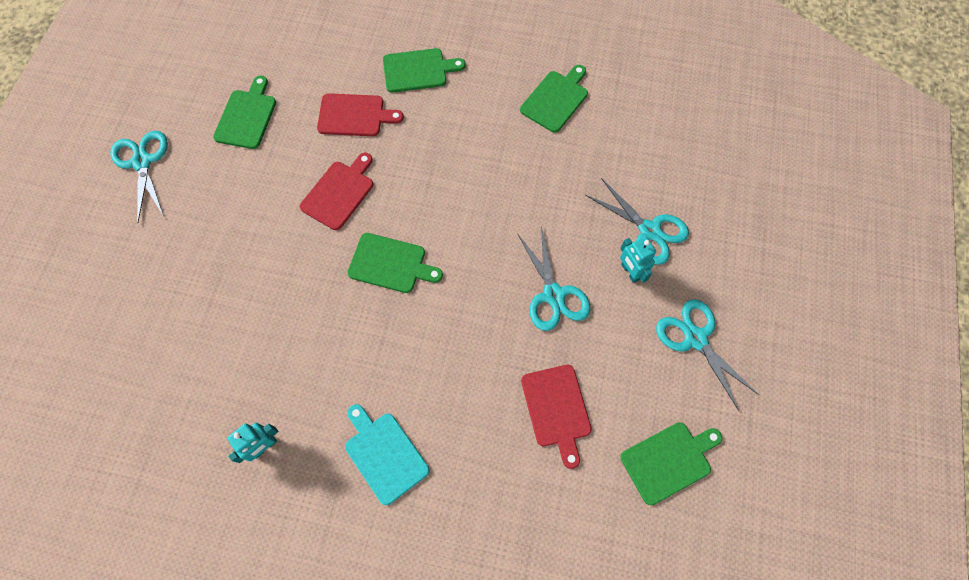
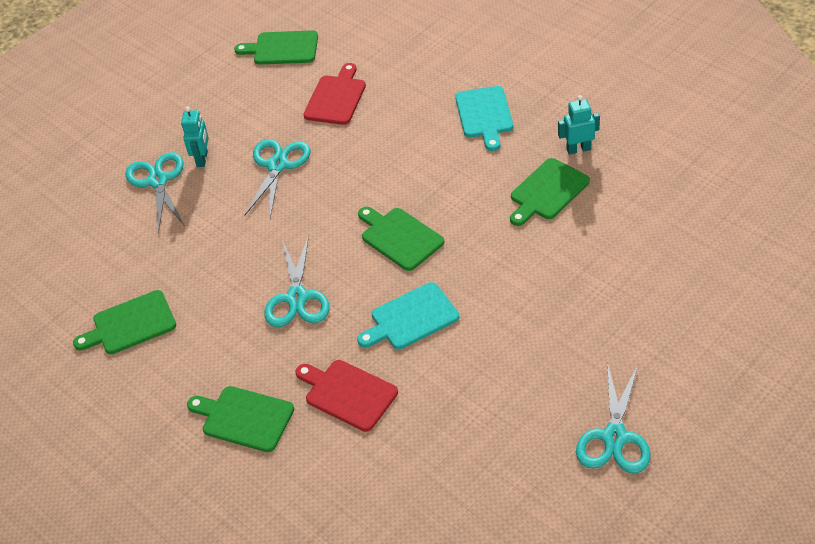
camera: 145 degrees left, 20 degrees down
(247, 116) = (470, 444): green cutting board -> green cutting board (547, 192)
(339, 192) = (411, 318): red cutting board -> turquoise cutting board
(695, 338) = (196, 102): turquoise scissors -> turquoise scissors (296, 298)

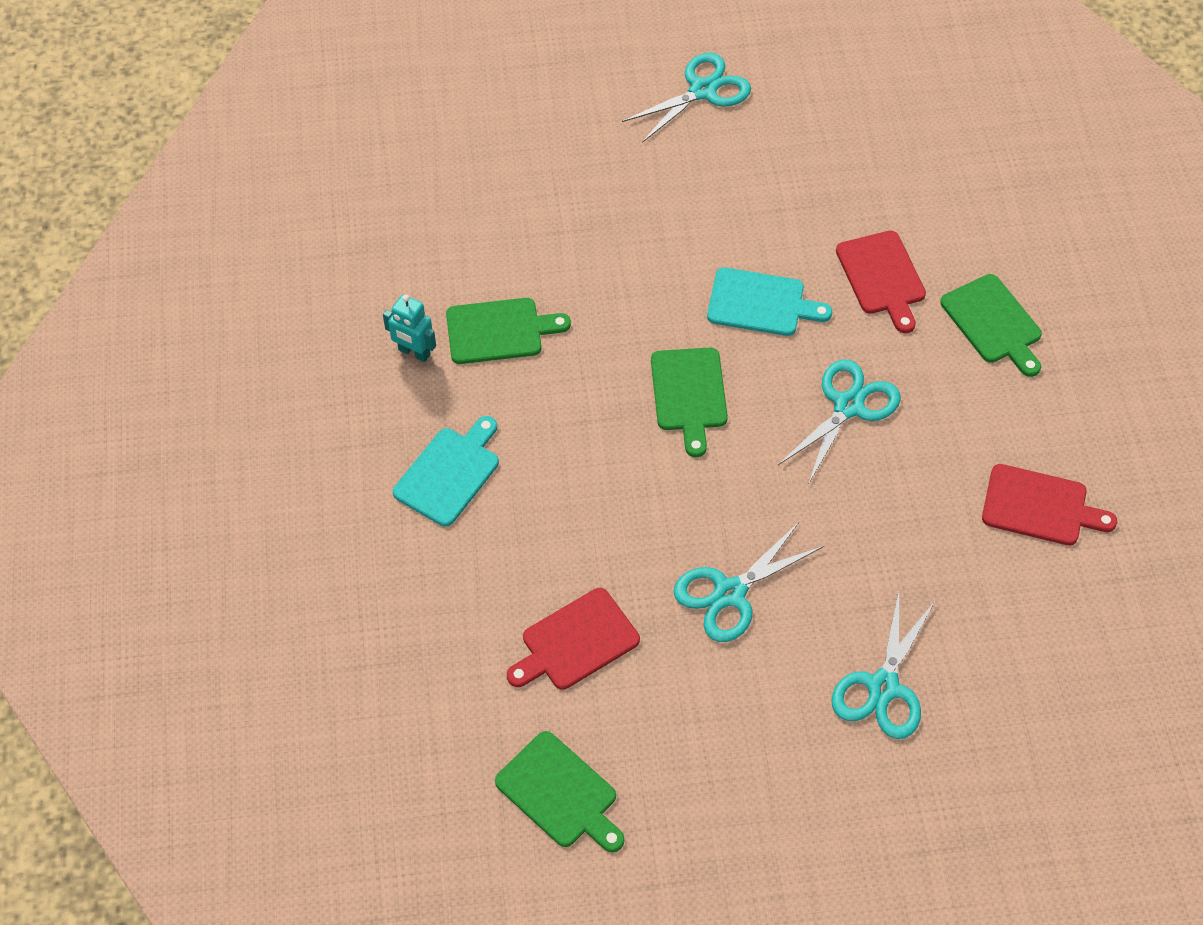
camera: 145 degrees left, 10 degrees up
(130, 324) = (1040, 506): green cutting board -> red cutting board
(202, 159) = (806, 678): turquoise robot -> none

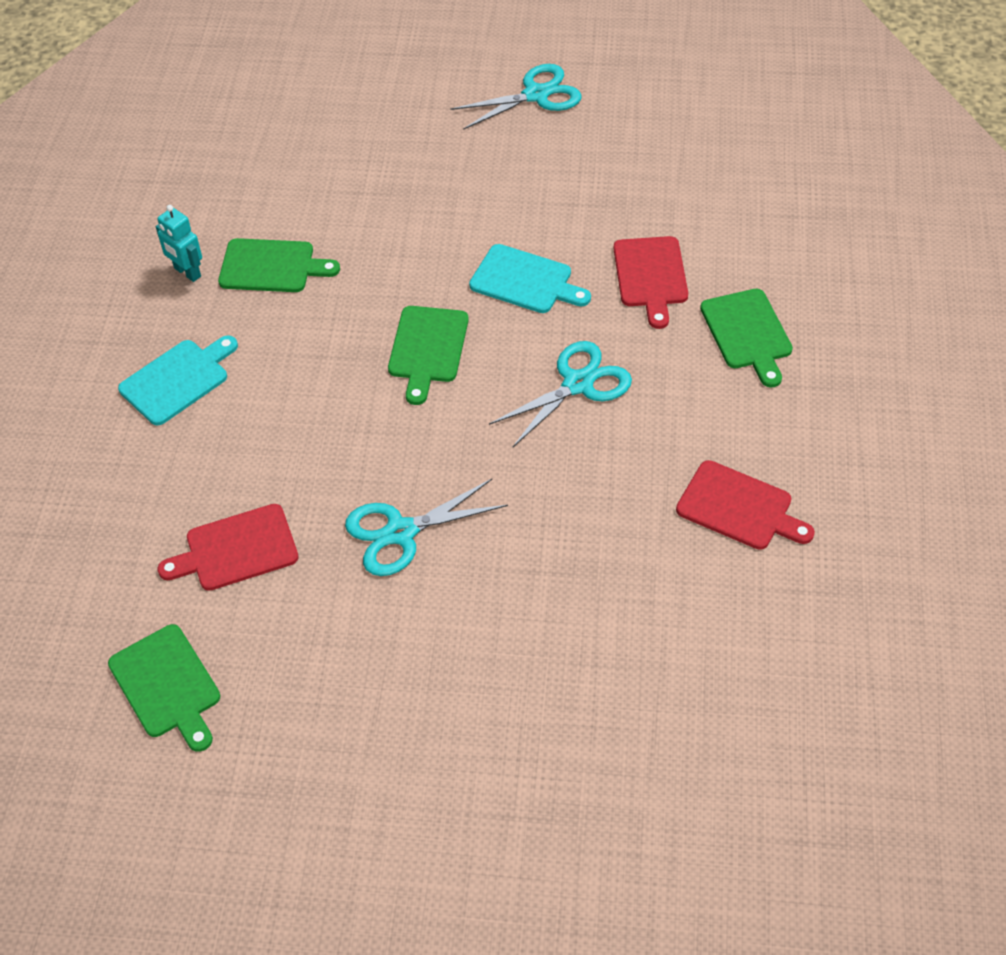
camera: 15 degrees right, 5 degrees down
(883, 687) = (521, 648): turquoise scissors -> none

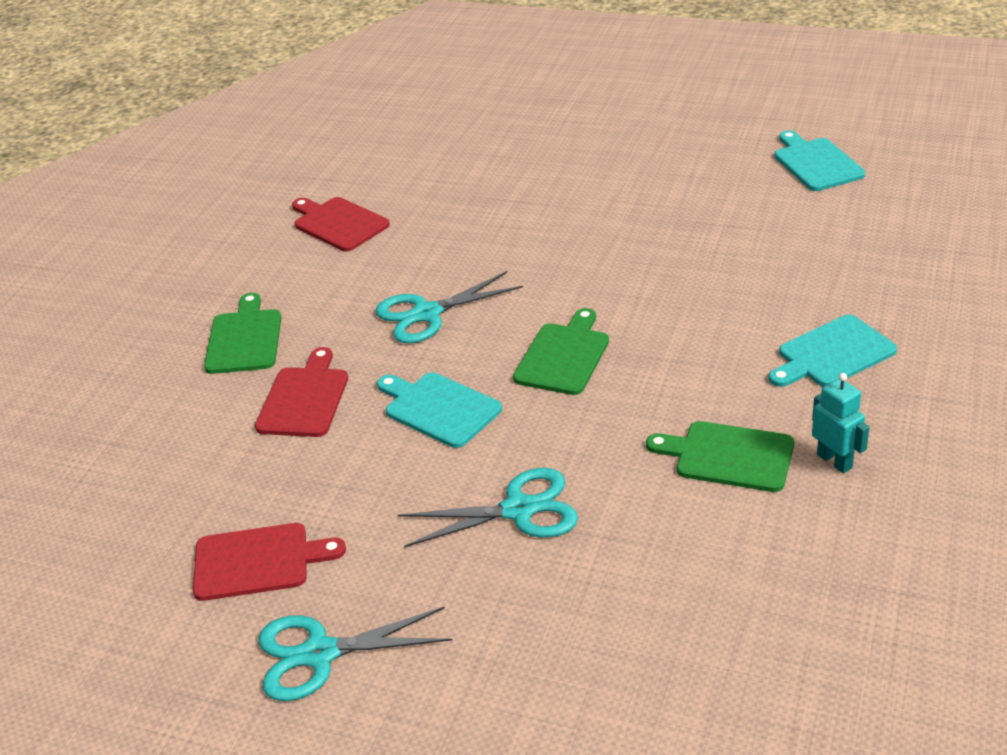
camera: 165 degrees left, 15 degrees down
(167, 685) = (816, 163): green cutting board -> turquoise cutting board
(236, 549) = (764, 229): red cutting board -> red cutting board (258, 561)
(401, 532) = (621, 229): turquoise scissors -> turquoise scissors (519, 510)

